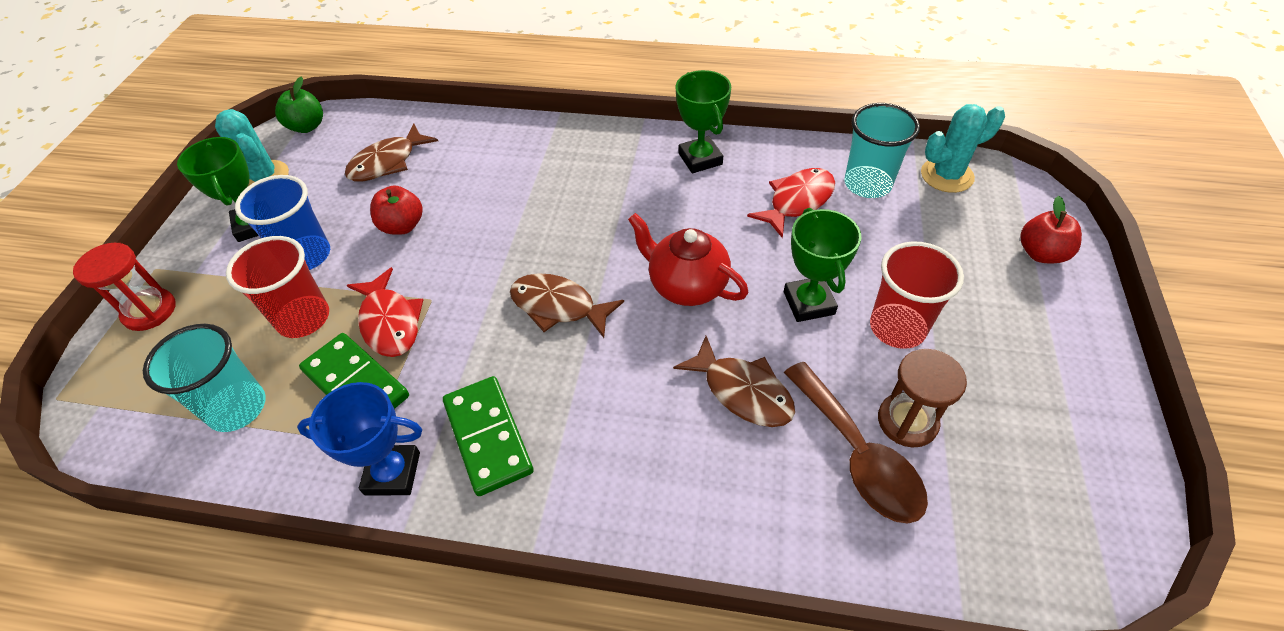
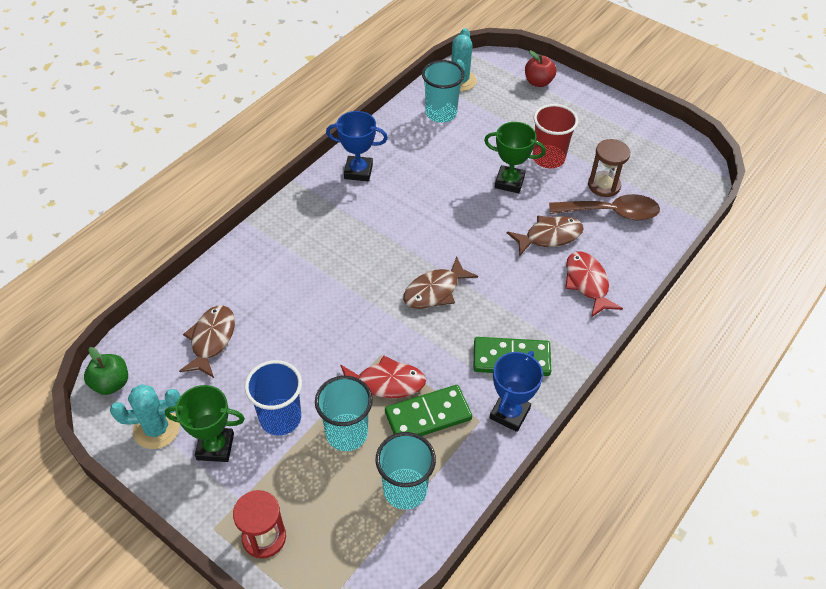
camera: 65 degrees left, 0 degrees up
(303, 318) = (346, 433): red cup -> turquoise cup
(387, 162) = (211, 340): brown fish -> brown fish turned 150 degrees counterclockwise
(402, 226) = (294, 350): red apple -> none
(686, 285) = (461, 226): red teapot -> none
(700, 159) = (358, 171): green trophy -> blue trophy
(797, 201) = (431, 148): red fish -> red fish (587, 283)

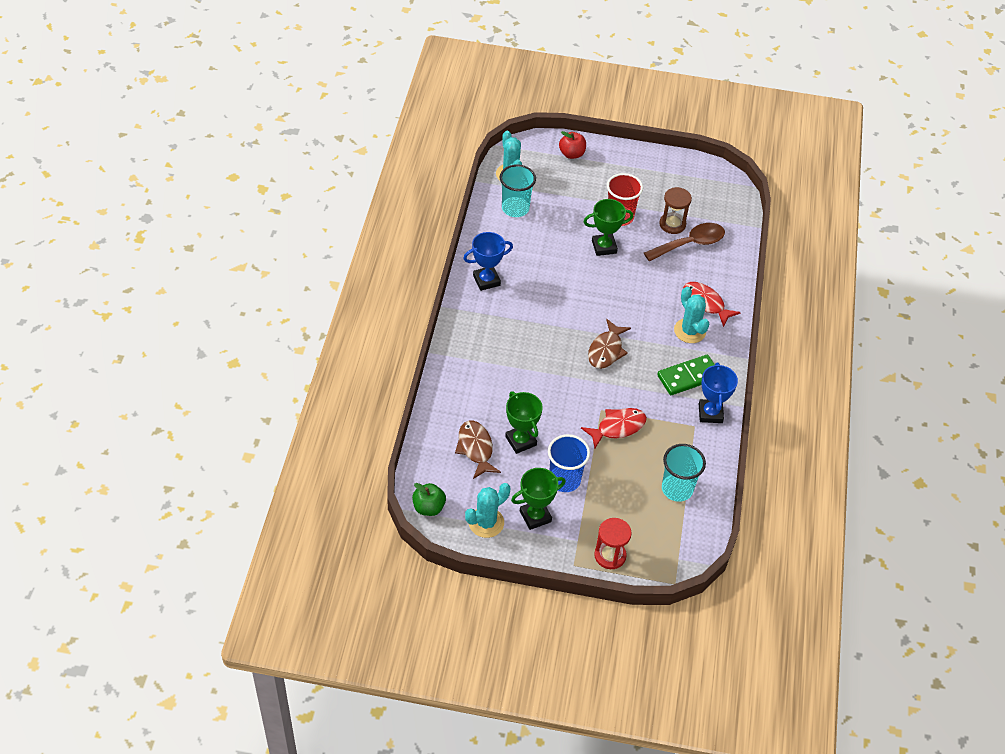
camera: 30 degrees left, 0 degrees up
(266, 352) = (520, 441): none -> green trophy
(346, 433) = (615, 471): turquoise cup -> none
(428, 416) = (660, 437): green domino -> none
(548, 307) = (689, 331): none -> turquoise cactus
(549, 236) = (658, 279): brown fish -> none

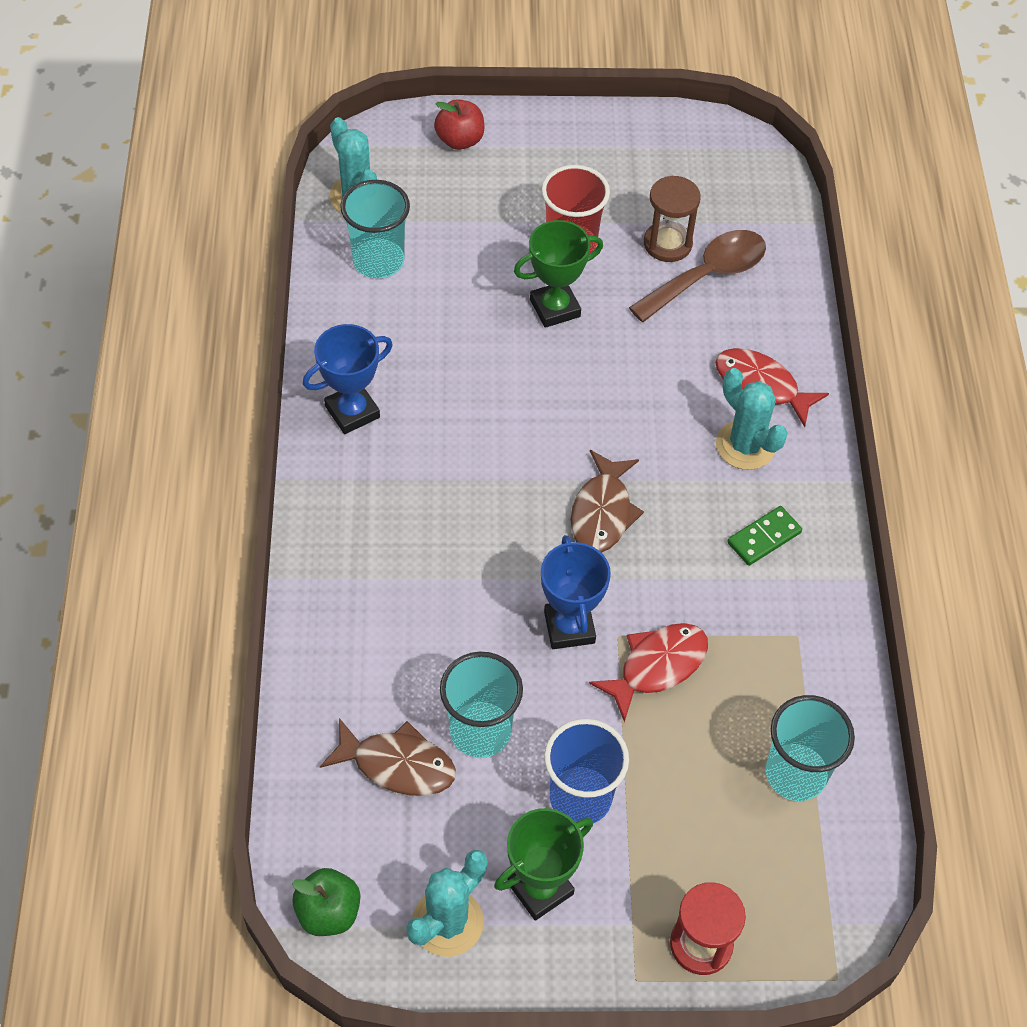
camera: 10 degrees left, 5 degrees up
(476, 448) = (397, 765): brown fish -> brown fish turned 135 degrees clockwise
(520, 441) = (480, 731): green trophy -> turquoise cup
(688, 377) = (764, 537): green domino -> green domino, size x0.64
(710, 413) = (820, 604): blue trophy -> blue trophy (569, 627)

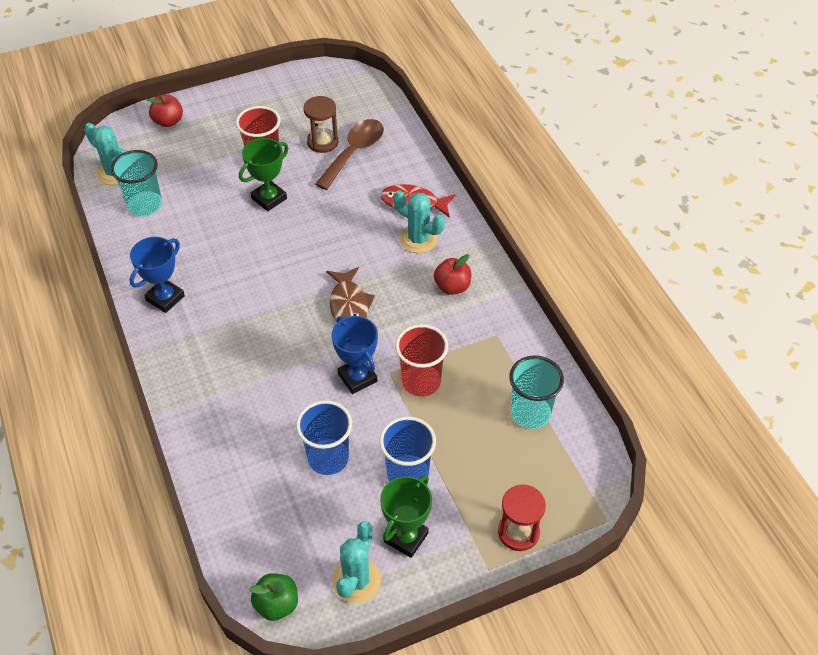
camera: 20 degrees left, 5 degrees down
(397, 765) = (283, 497): brown fish -> none
(480, 731) = (328, 458): turquoise cup -> blue cup
(657, 666) = (421, 381): red fish -> red cup
(764, 537) = (452, 287): green domino -> red apple

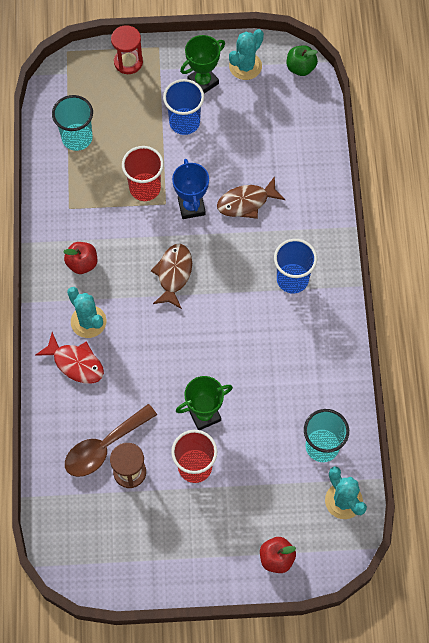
camera: 160 degrees left, 15 degrees up
(165, 298) = (324, 332): blue trophy -> none
(293, 402) = (246, 202): none -> brown fish
(328, 458) = (235, 151): blue cup -> blue cup (292, 279)

